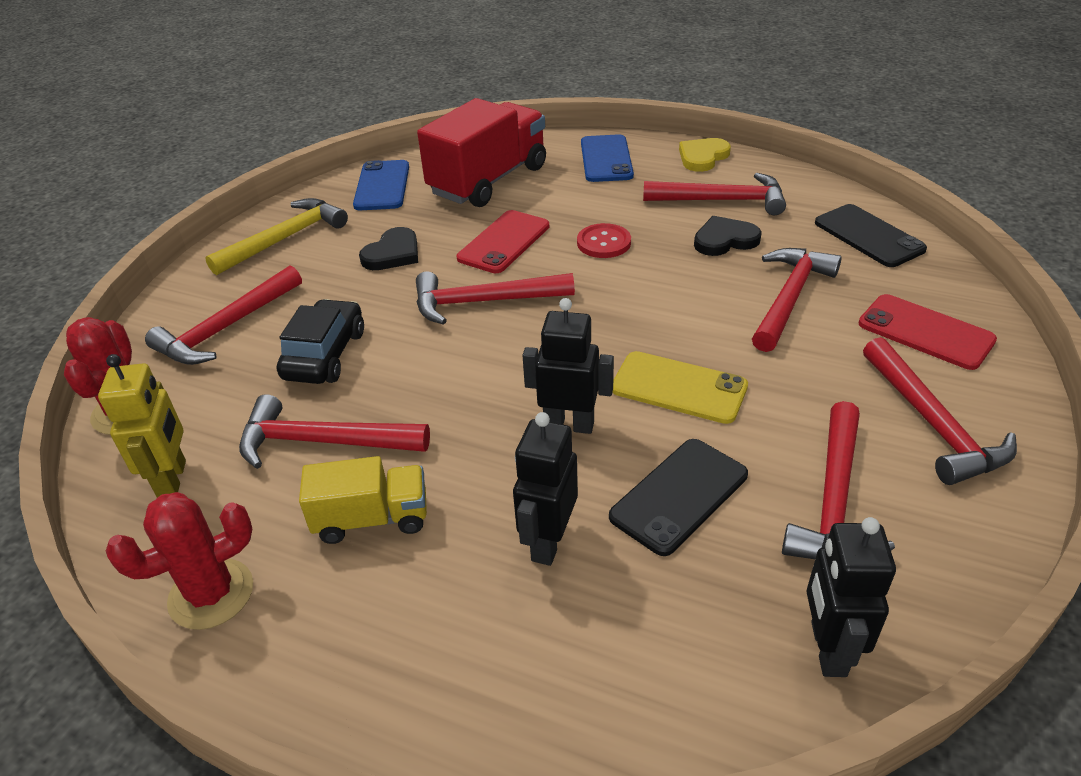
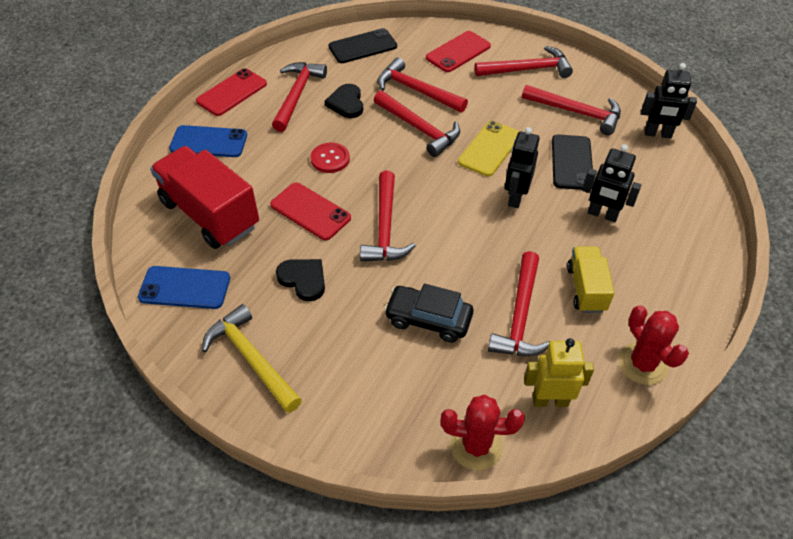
camera: 85 degrees left, 10 degrees up
(226, 328) = (380, 389): red hammer -> red hammer (419, 129)
(679, 495) = (571, 162): black phone -> black phone turned 45 degrees clockwise
(702, 157) = (232, 92): yellow heart -> red phone

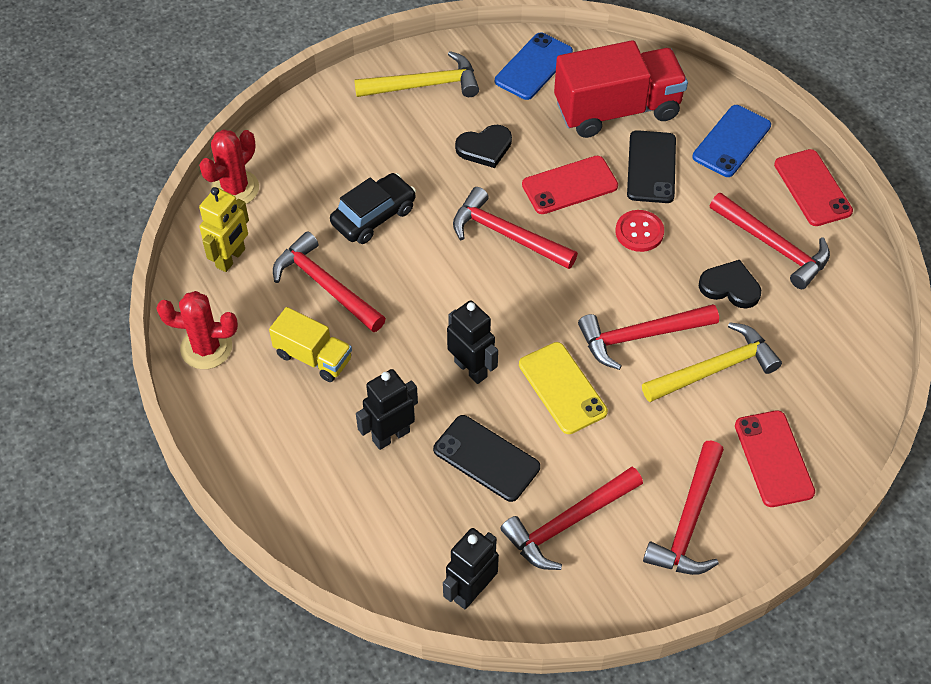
camera: 120 degrees right, 5 degrees up
(362, 46) = (843, 354): black phone -> black phone (651, 167)
(416, 90) = (715, 369): red hammer -> yellow hammer

